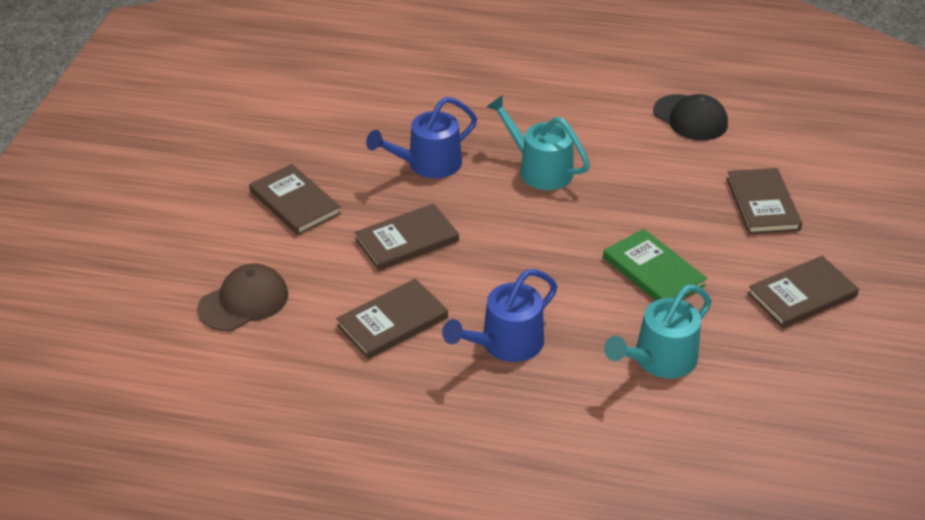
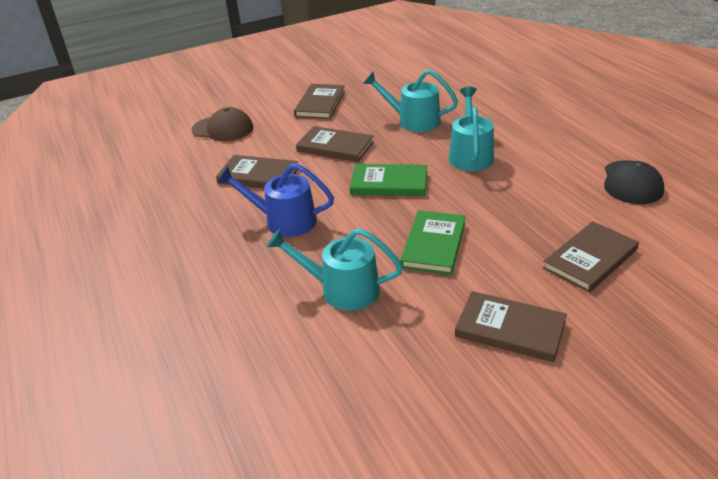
camera: 55 degrees right, 5 degrees down
(428, 164) = (413, 121): blue watering can -> turquoise watering can
(524, 243) = (389, 183): none -> green book

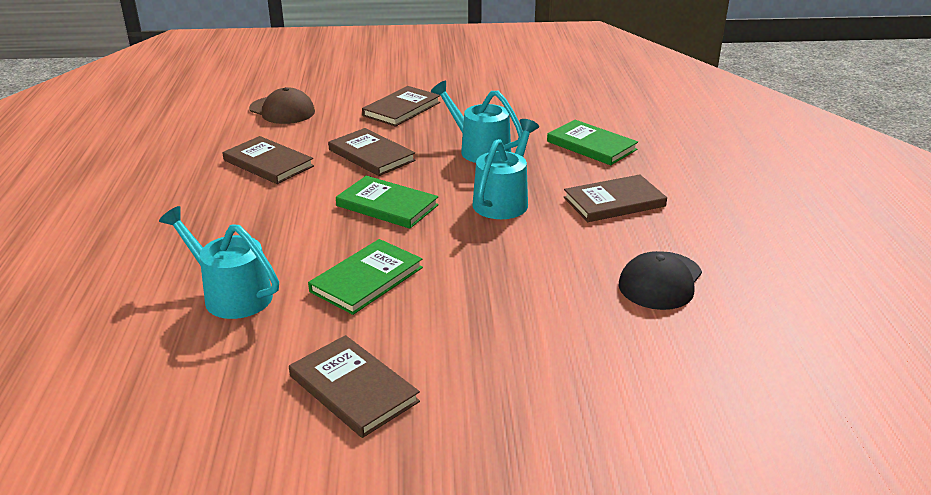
camera: 20 degrees right, 5 degrees down
(284, 221) = (246, 213): blue watering can -> none
(489, 97) = (591, 145): none -> green book
(590, 259) = (519, 347): brown book -> brown book (614, 202)

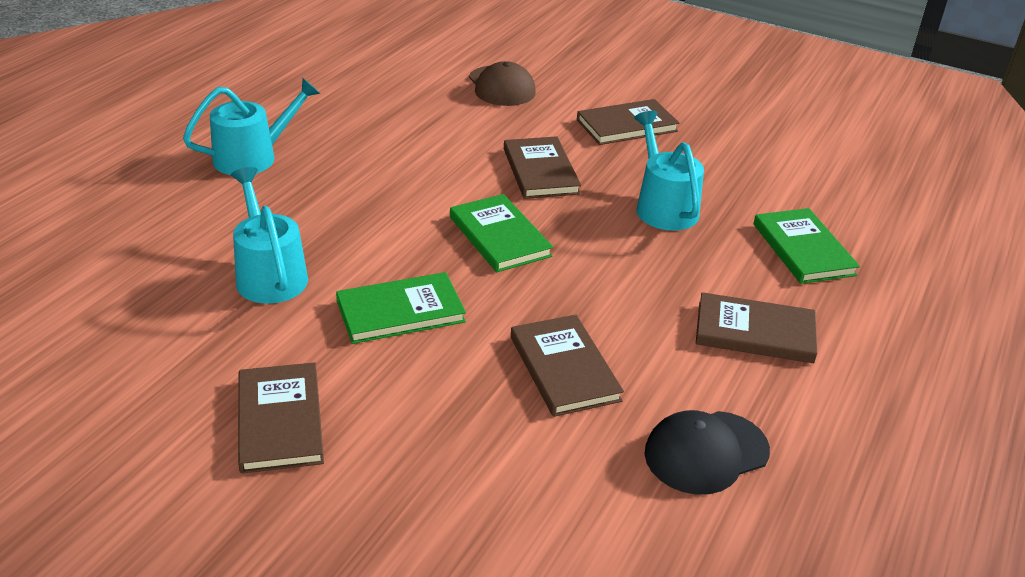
camera: 30 degrees right, 5 degrees up
(268, 163) = (431, 144): brown book -> brown book (564, 368)
(503, 200) = (627, 279): turquoise watering can -> turquoise watering can (253, 157)

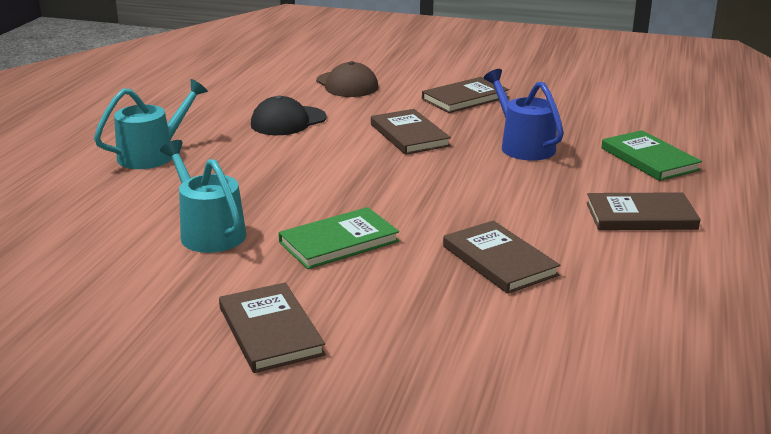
camera: 10 degrees left, 10 degrees down
(499, 236) = (397, 181): green book -> none
(663, 206) = (523, 146): turquoise watering can -> blue watering can
(706, 452) = (645, 299): black cap -> black cap (288, 121)

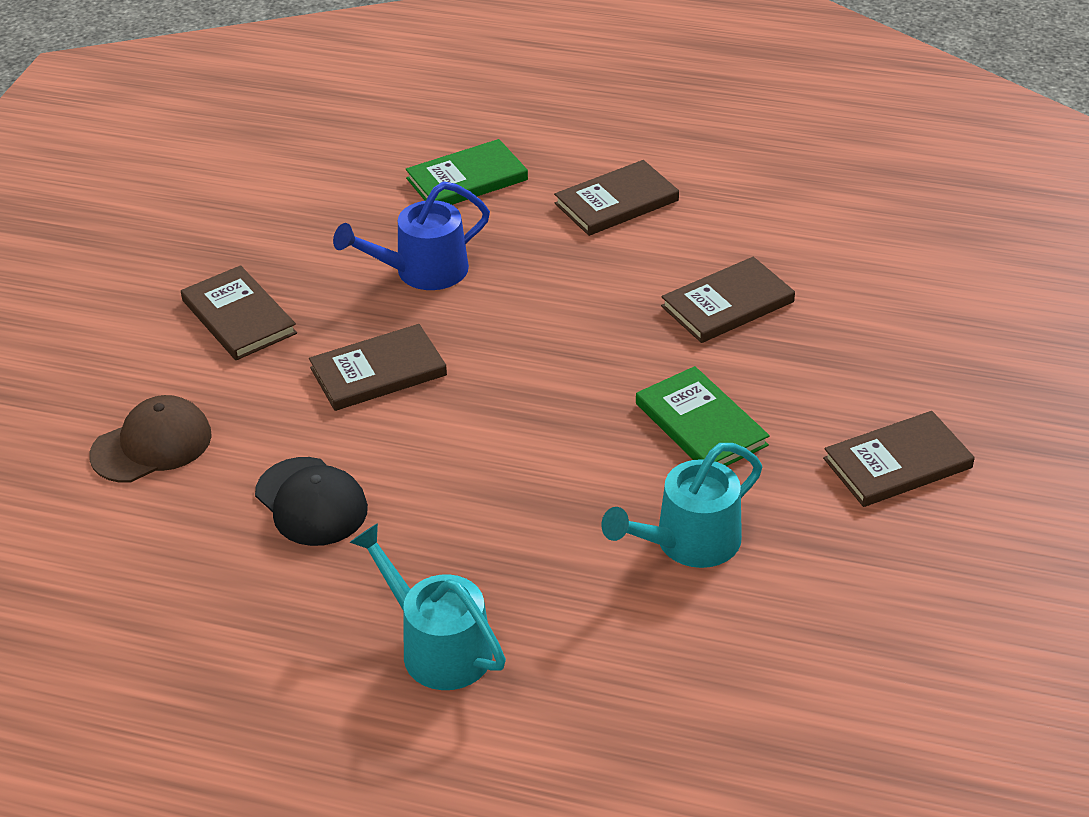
camera: 90 degrees left, 15 degrees up
(641, 216) = (616, 202): brown book -> brown book turned 60 degrees clockwise

